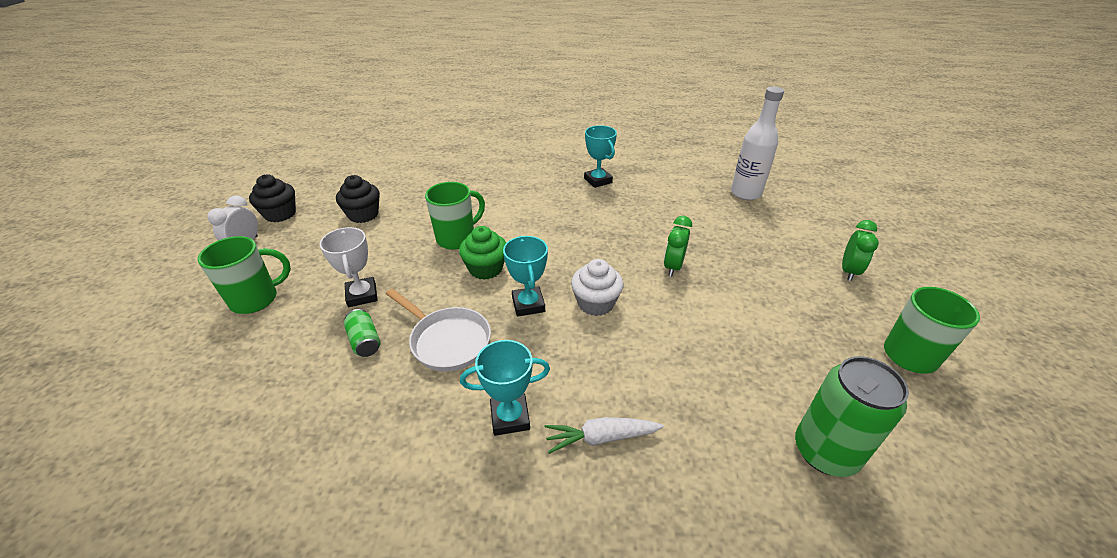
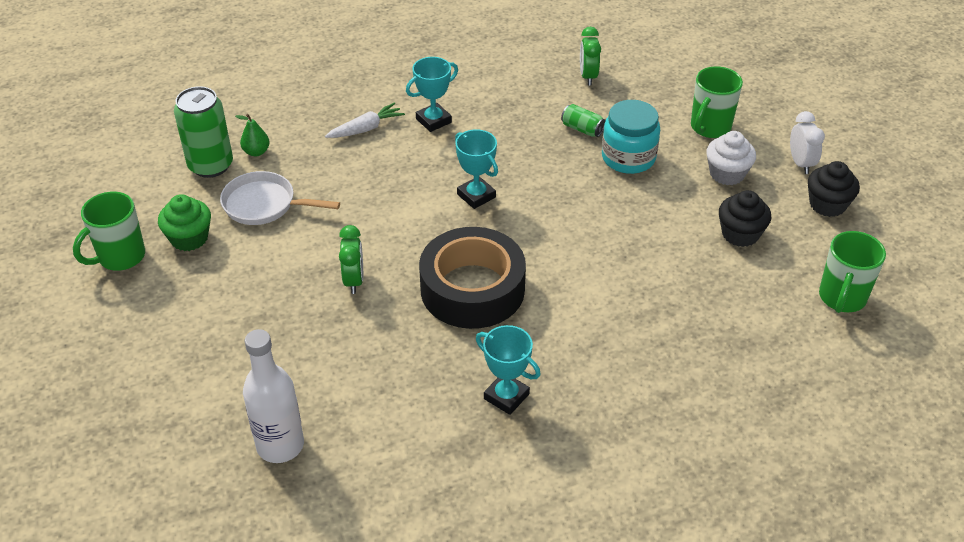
camera: 155 degrees right, 5 degrees up
(362, 295) = (628, 158): white trophy -> turquoise jar
(447, 341) = (519, 148): white pan -> white pan (264, 205)
(457, 238) = (605, 239): green mug -> green mug (841, 298)
(485, 268) = (544, 216): green cupcake -> green cupcake (189, 238)
(582, 236) = (472, 289): none -> black tape
(595, 303) = (416, 216): white cupcake -> white cupcake (727, 174)
(759, 453) = (256, 152): none -> green pear
(849, 271) = (155, 339): green clock -> green clock (588, 76)

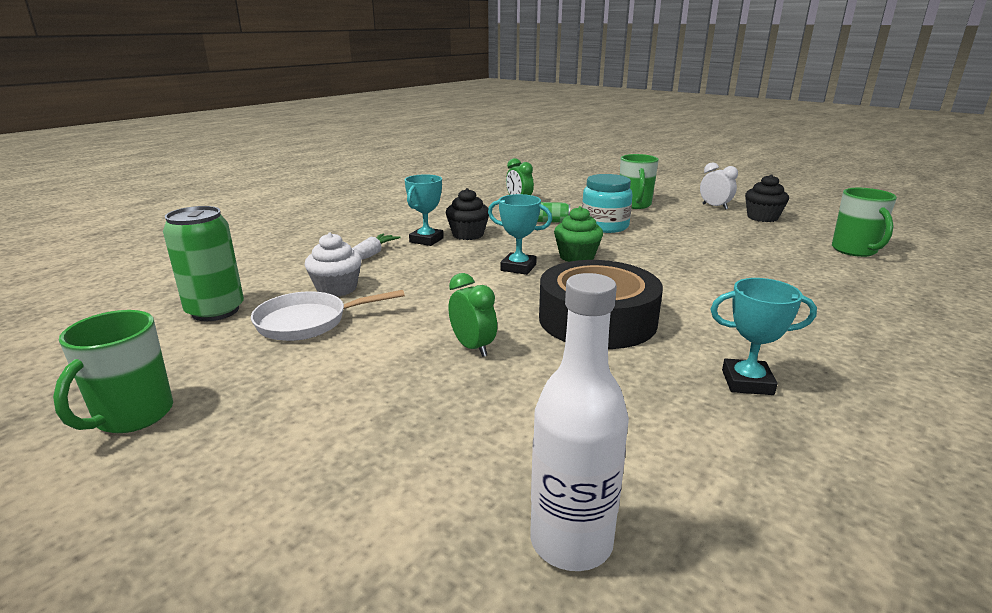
camera: 30 degrees left, 20 degrees down
(189, 238) = (230, 371): green cupcake -> green cupcake (576, 257)
(256, 152) = (264, 291): green pear -> none
(727, 174) = (680, 219): white cupcake -> white cupcake (336, 289)
(740, 234) = (739, 240): black cupcake -> black cupcake (468, 235)

